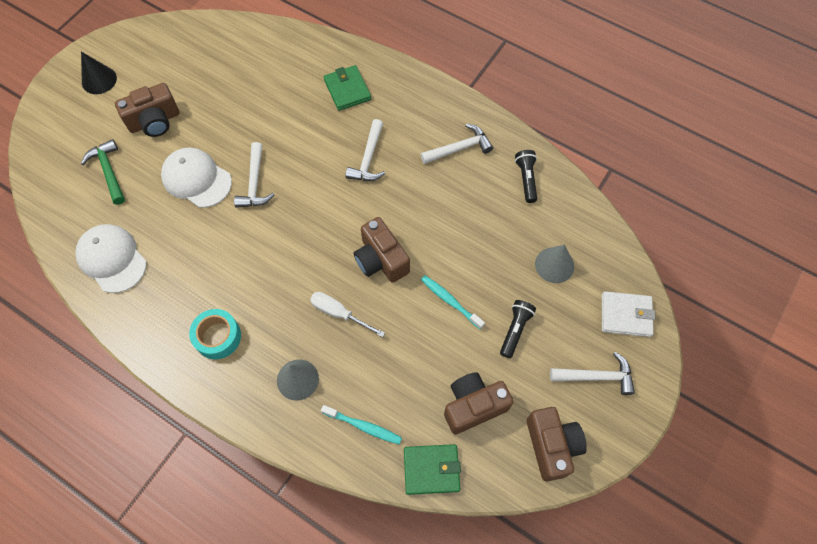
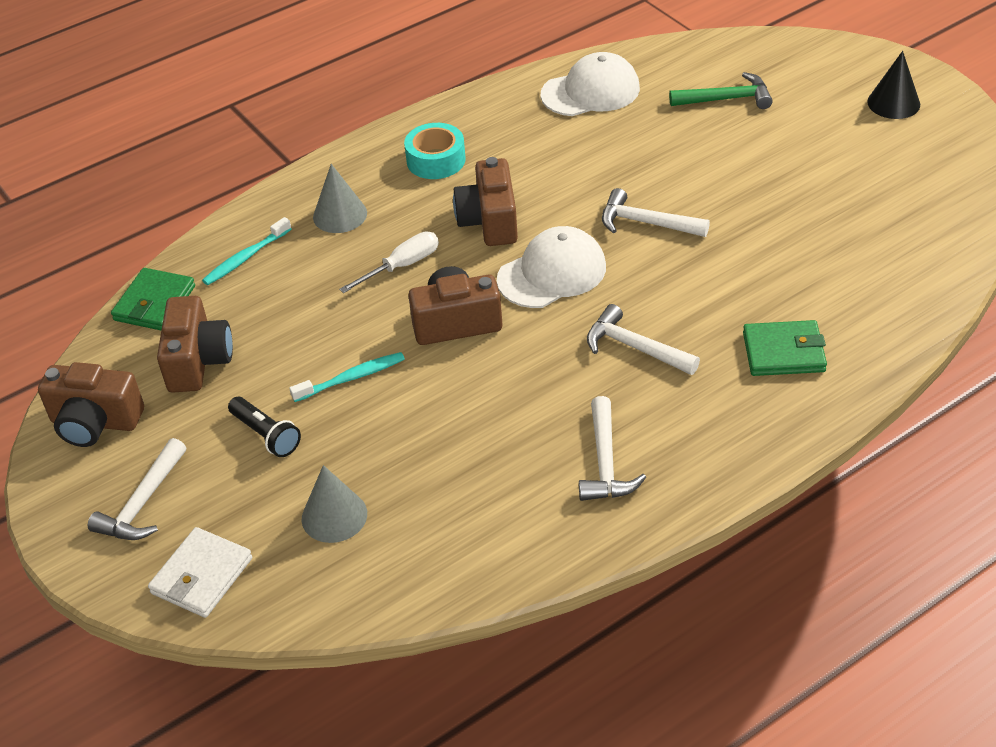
camera: 115 degrees right, 20 degrees down
(154, 121) = (797, 145): brown camera -> brown camera (489, 221)
(196, 179) = (679, 171): white cap -> white cap (552, 273)
(526, 179) = (503, 532): black flashlight -> none

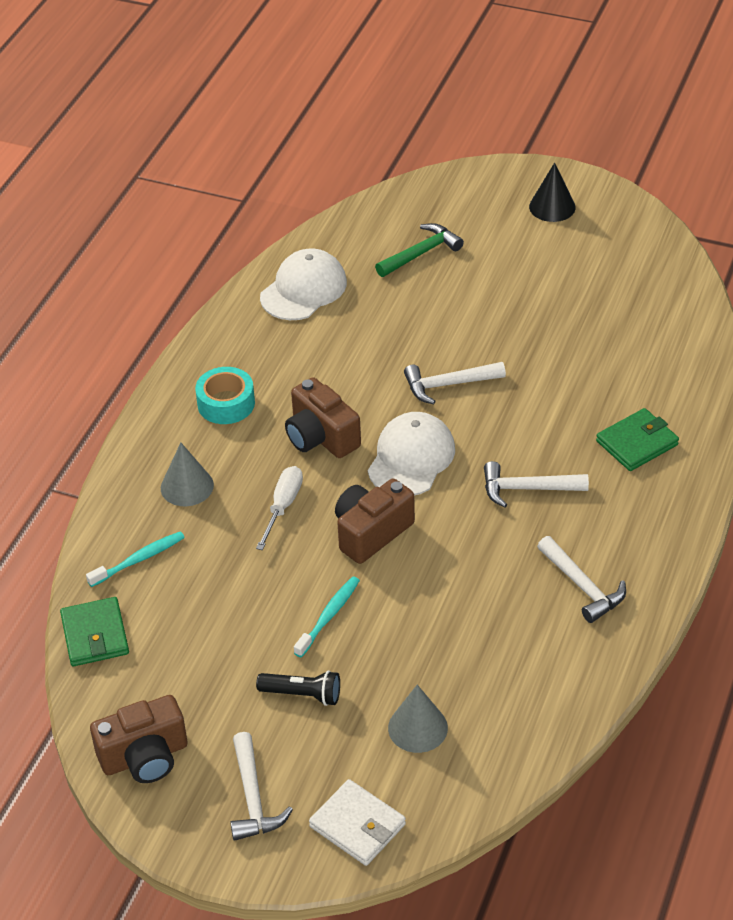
camera: 35 degrees left, 0 degrees up
(198, 361) = (184, 664): brown camera -> none
(202, 576) = (357, 825): white wallet -> white wallet turned 45 degrees counterclockwise
(246, 258) = (139, 559): turquoise toothbrush -> turquoise toothbrush turned 135 degrees counterclockwise

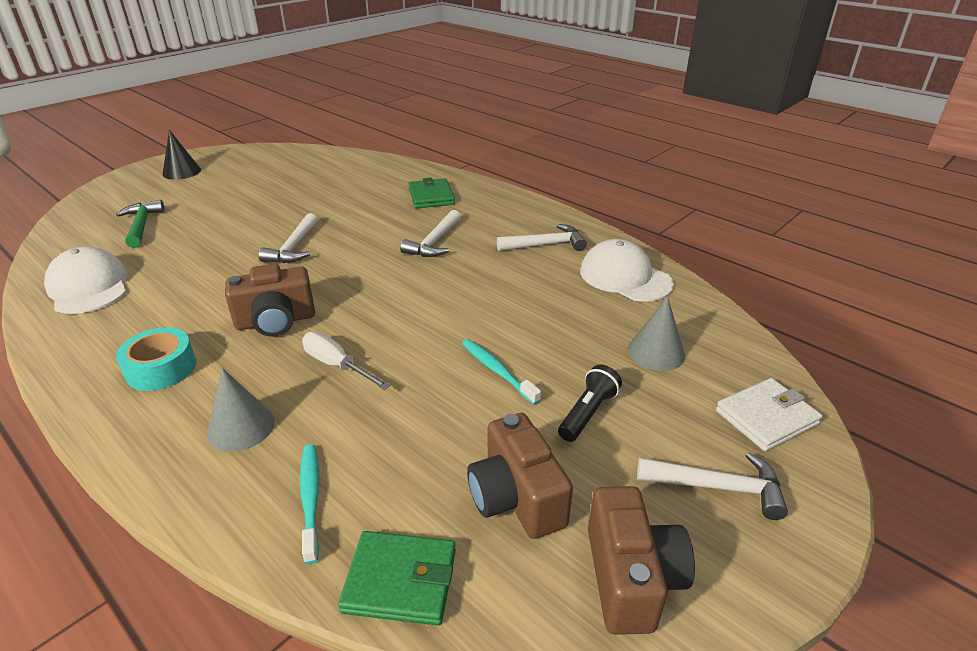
camera: 70 degrees left, 10 degrees down
(371, 532) = (416, 322): brown camera -> brown camera (516, 497)
(411, 458) = (352, 282): white cap -> white cap (625, 277)

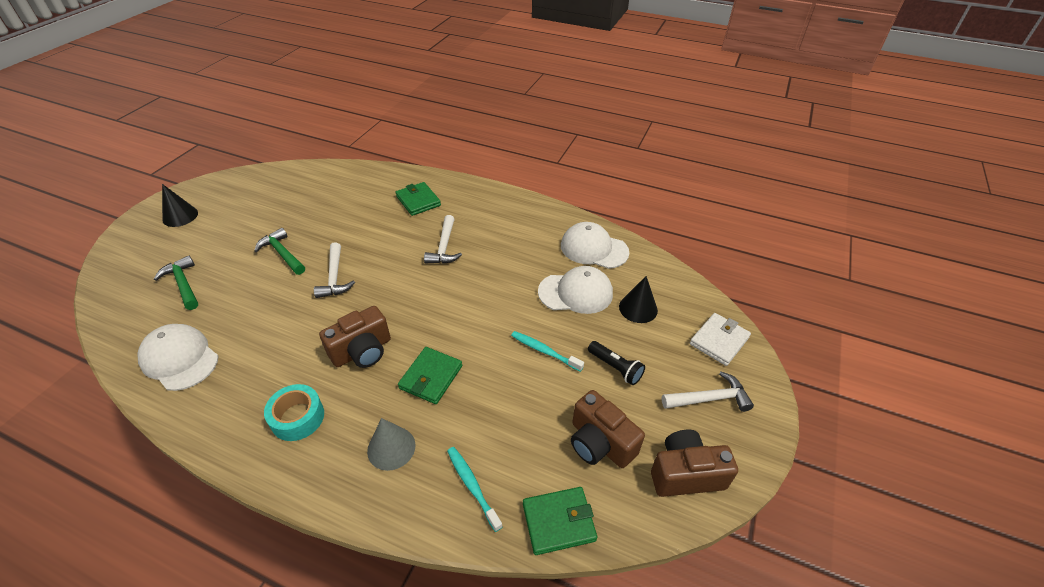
camera: 20 degrees left, 10 degrees up
(255, 218) = (282, 254): none -> green hammer
(336, 365) = (431, 377): white screwdriver -> green wallet
(545, 245) = (527, 231): white hammer -> none
(575, 318) = (575, 293): none -> white cap
(587, 413) = (615, 368): black flashlight -> black flashlight turned 120 degrees clockwise
(631, 578) = (685, 474): brown camera -> brown camera turned 75 degrees counterclockwise
(656, 352) = (638, 308): grey cone -> black cone

